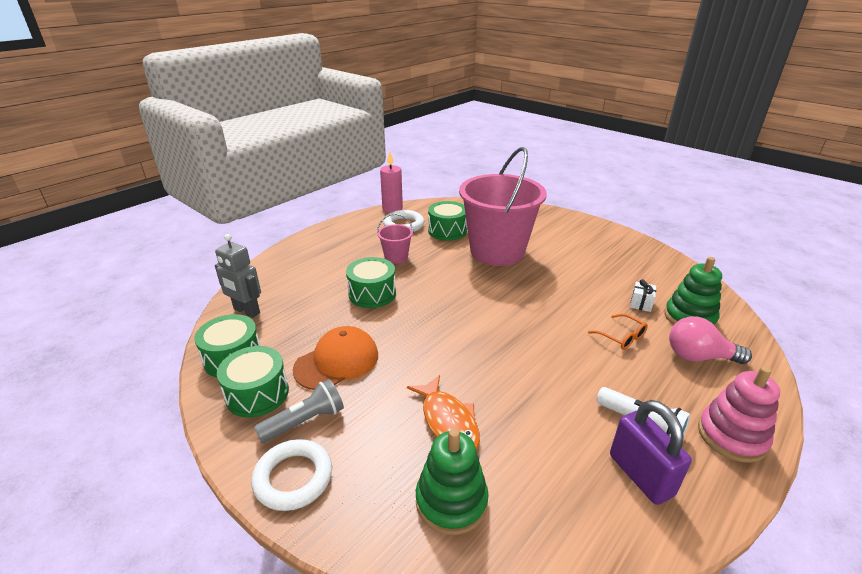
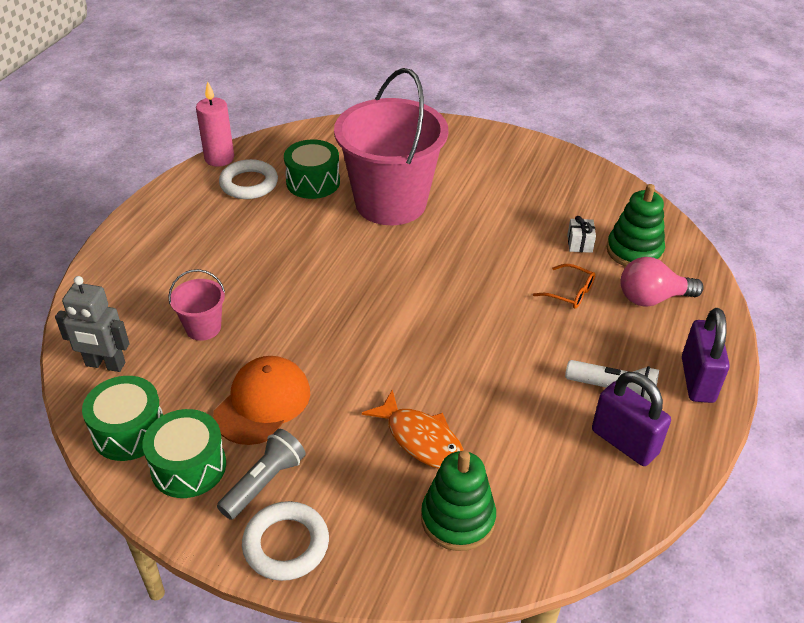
camera: 20 degrees left, 10 degrees up
(372, 294) = (259, 301): green drum -> none
(396, 257) = (263, 239): pink bucket -> pink bucket (203, 328)
(731, 436) = (697, 380): pink stacking toy -> purple padlock

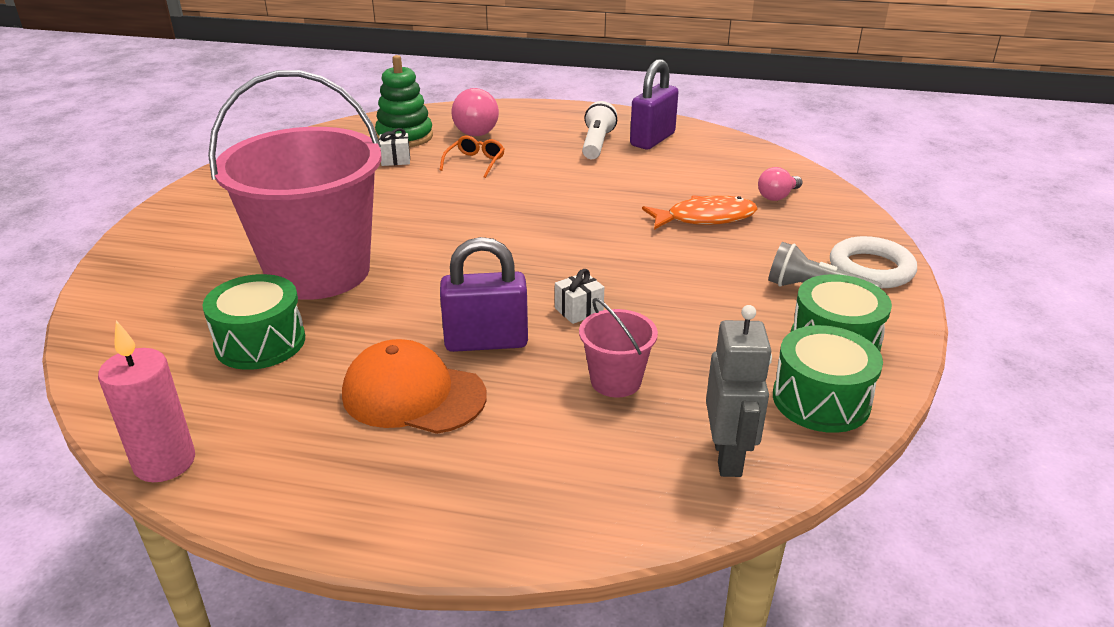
camera: 100 degrees left, 10 degrees down
(249, 184) = (257, 408): white ring -> none
(262, 403) = (715, 311): orange cap -> orange cap (413, 395)
(294, 323) = (579, 310): none -> white gift
(421, 439) = (705, 218): orange fish -> orange fish turned 45 degrees clockwise
(458, 519) = (777, 196): green stacking toy -> pink light bulb
(697, 380) = (569, 116): purple padlock -> purple padlock (486, 342)

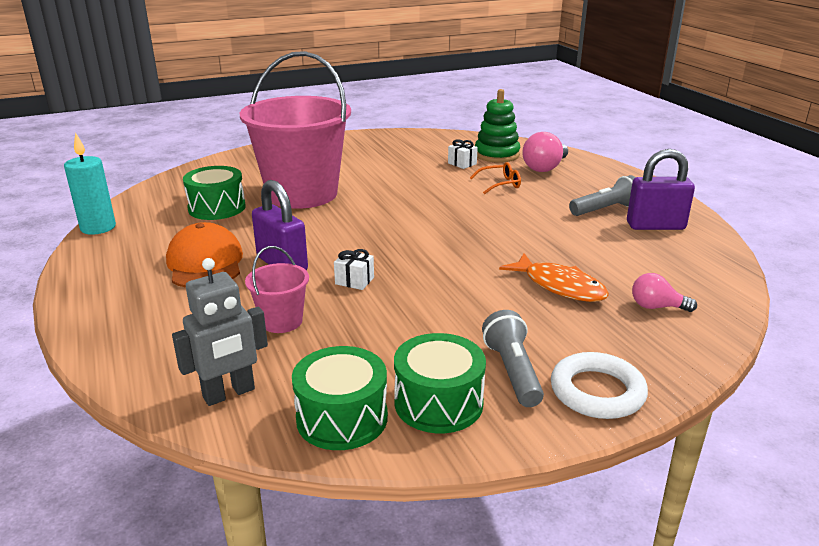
camera: 55 degrees right, 5 degrees down
(165, 462) = (98, 227): pink candle -> turquoise candle
(597, 144) = (605, 209): white flashlight -> grey flashlight

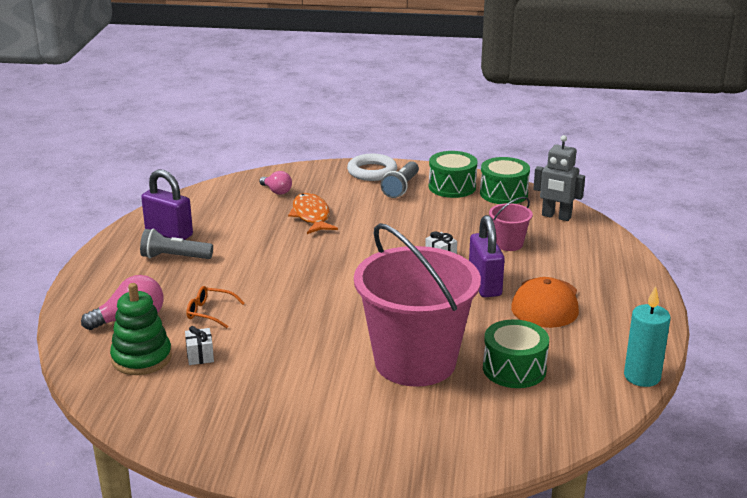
camera: 150 degrees left, 0 degrees up
(229, 393) = (556, 216): grey robot -> grey robot turned 150 degrees counterclockwise

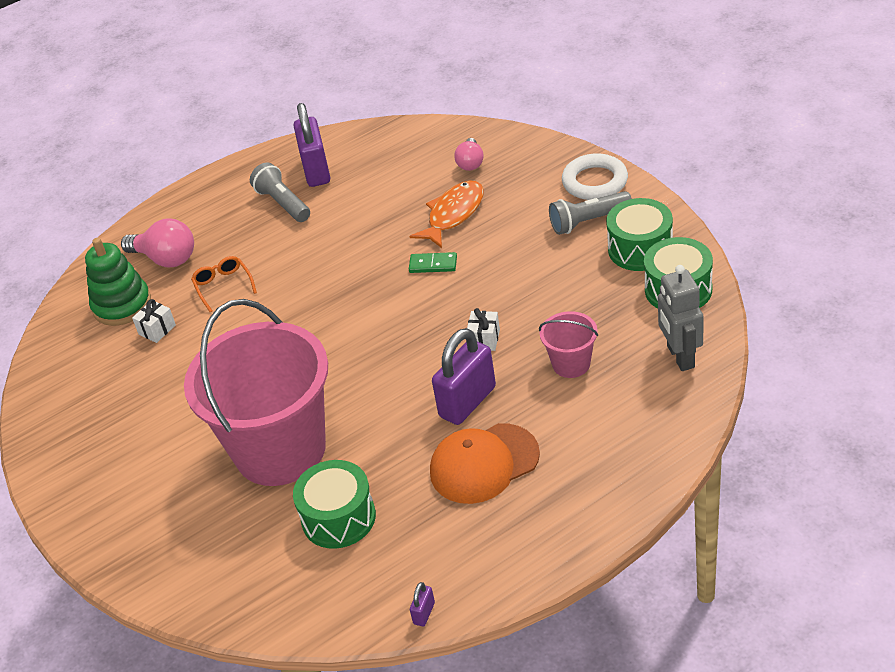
camera: 55 degrees right, 15 degrees up
(343, 241) = (433, 264): none -> green domino
(642, 377) = (424, 613): turquoise candle -> purple padlock

